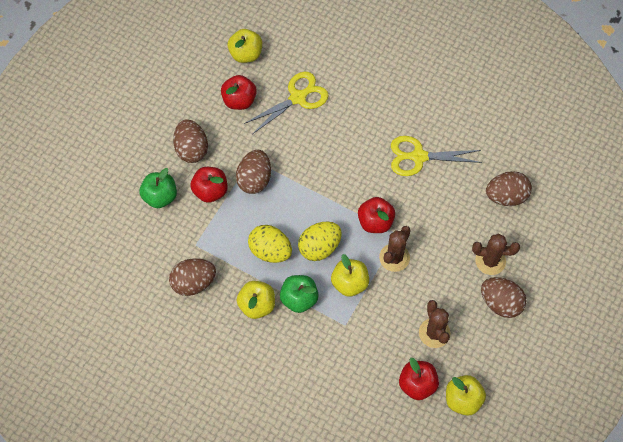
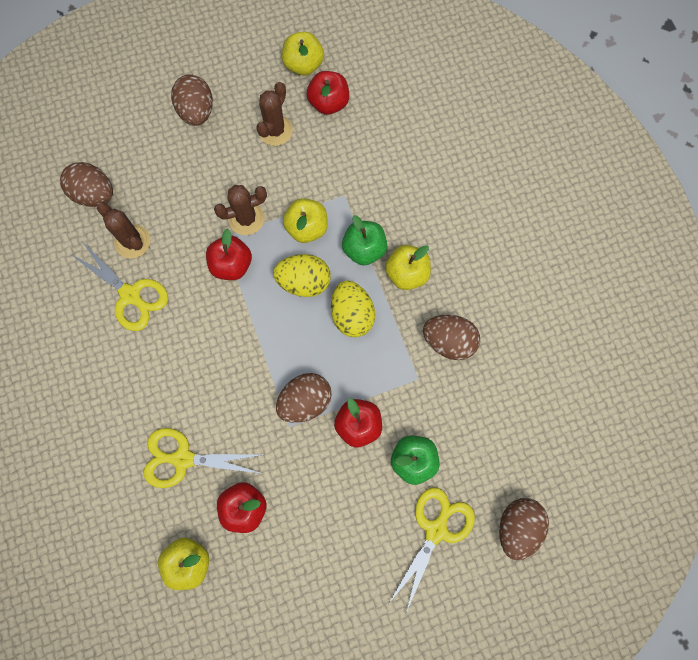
camera: 140 degrees left, 10 degrees up
(116, 170) = (436, 530): none -> yellow scissors
(191, 149) = (340, 489): brown egg -> brown egg (517, 527)
(490, 261) = (168, 150): brown cactus -> brown cactus (132, 241)

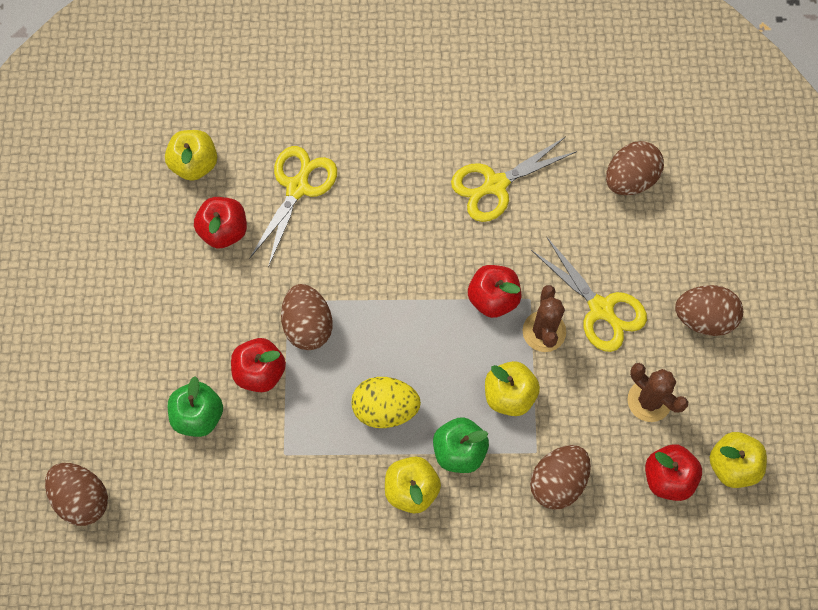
camera: 110 degrees right, 5 degrees down
(132, 241) = (558, 203): brown cactus -> none
(304, 282) = (444, 369): yellow egg -> none
(436, 530) = (118, 411): yellow scissors -> yellow scissors (601, 309)
(448, 341) = (313, 506): brown egg -> brown egg (558, 482)

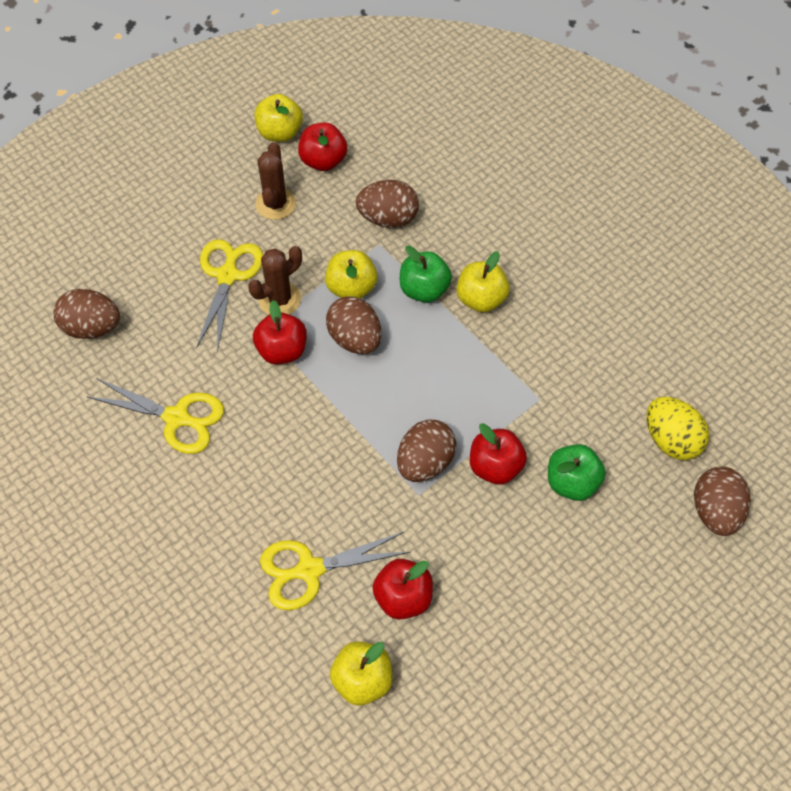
camera: 130 degrees left, 10 degrees down
(385, 408) = (439, 358): yellow egg -> yellow egg (671, 440)
(704, 318) = (178, 210): brown egg -> brown egg (355, 339)

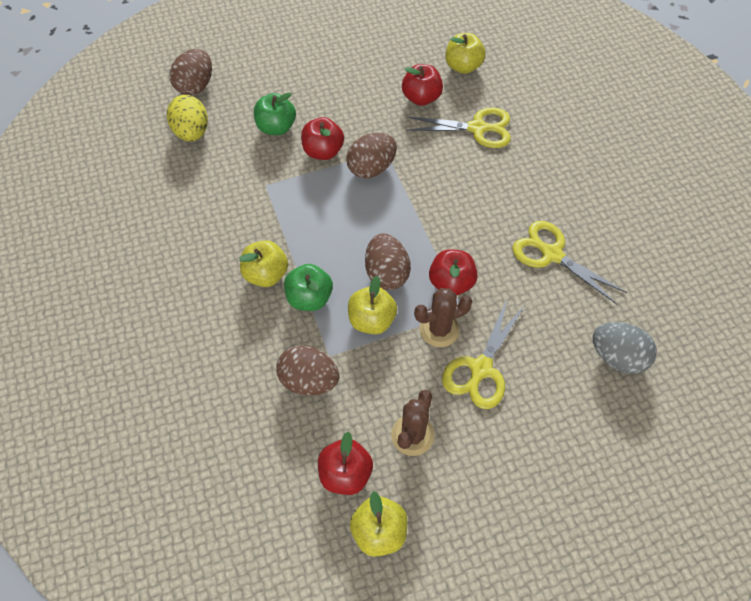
camera: 160 degrees left, 0 degrees up
(92, 327) = (617, 357): brown egg -> grey egg

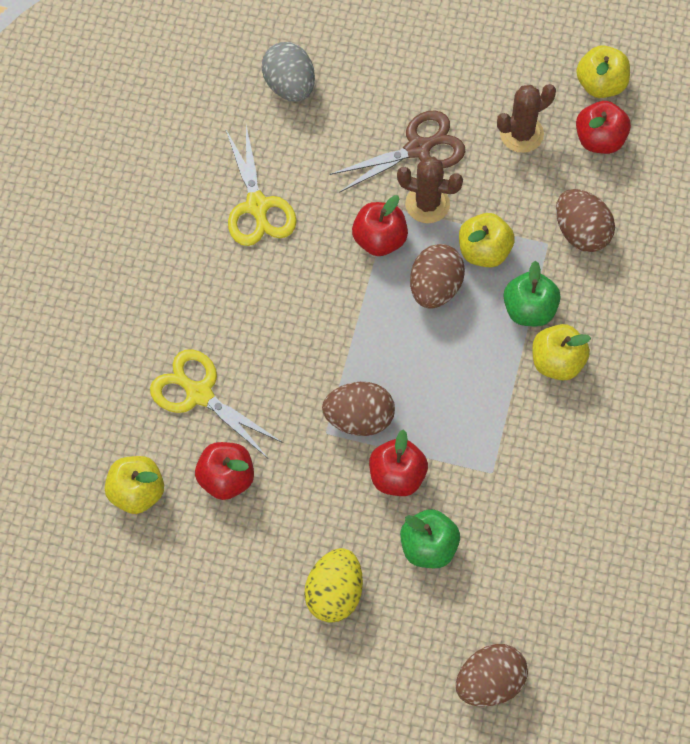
camera: 145 degrees left, 5 degrees up
(192, 132) = (534, 606): yellow egg -> yellow egg (334, 594)
(481, 368) = (418, 149): yellow scissors -> brown scissors

